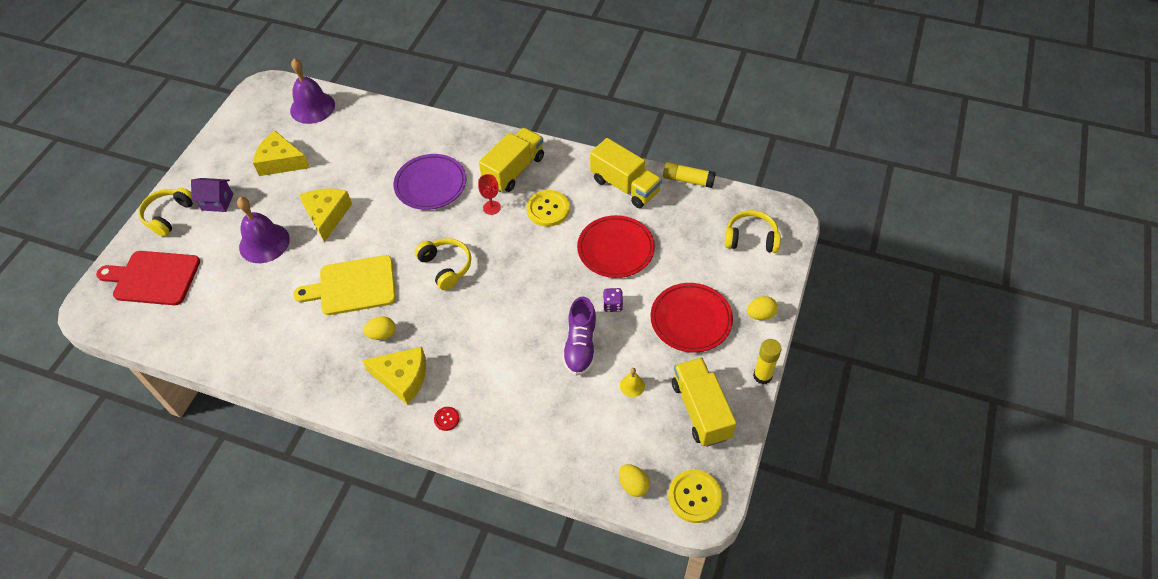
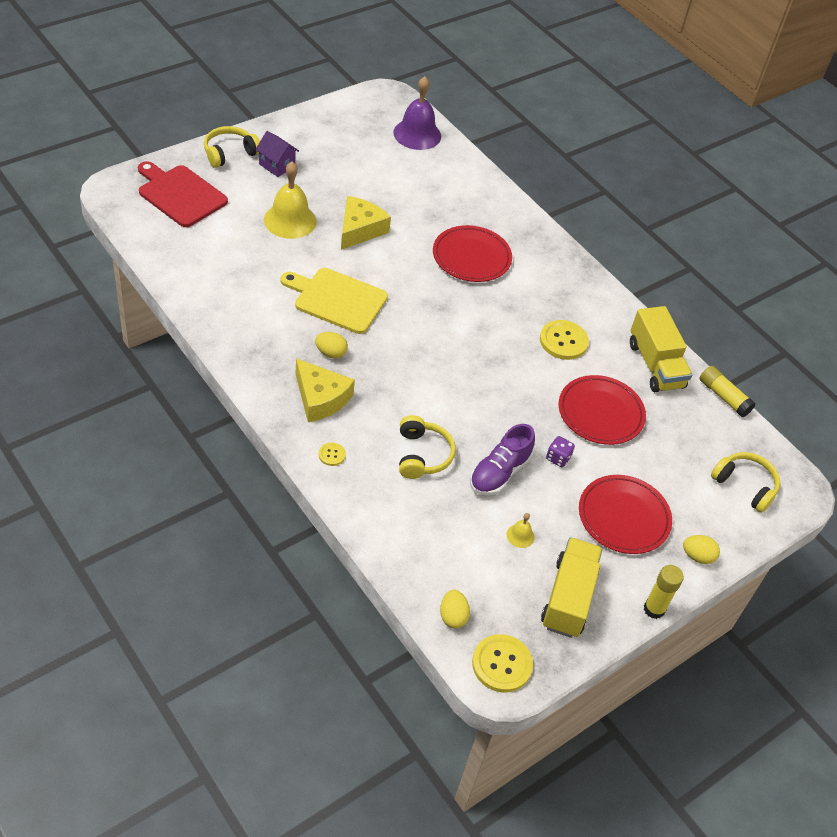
camera: 25 degrees right, 5 degrees down
(264, 243) = (290, 220): purple bell -> yellow bell
(281, 161) = (355, 163): yellow cheese -> none
(430, 184) = (471, 257): purple plate -> red plate
(446, 267) = (430, 333): yellow headphones -> yellow headphones (422, 455)
(446, 419) = (332, 455): red button -> yellow button
(491, 207) = (512, 309): red goblet -> none
(514, 170) = (558, 289): yellow truck -> none

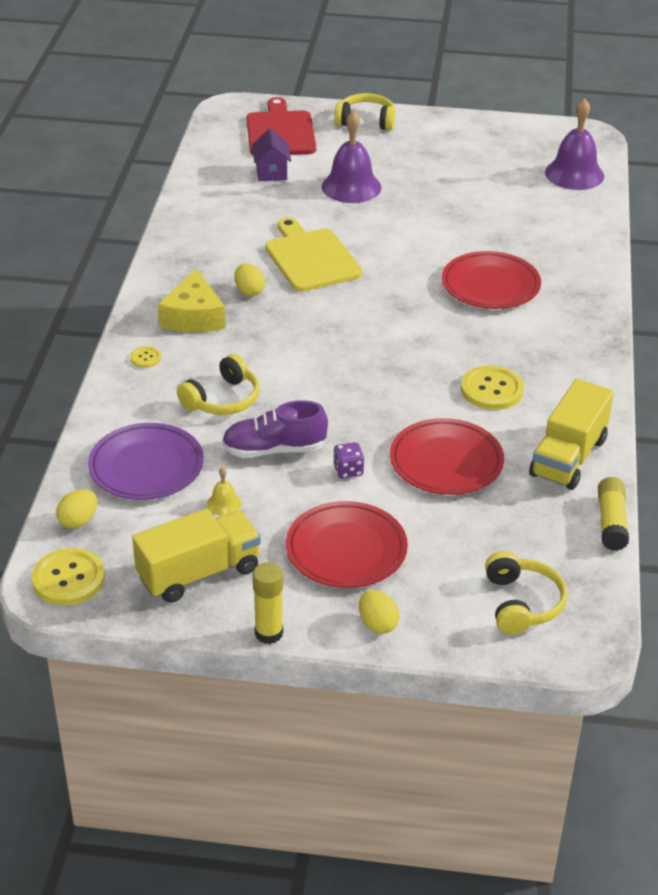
camera: 50 degrees right, 10 degrees down
(277, 165) = (397, 145): purple house -> purple house (271, 172)
(290, 220) = (351, 187): yellow bell -> purple bell
(360, 229) = (407, 219): yellow cheese -> none
(441, 542) = (146, 466): none -> purple plate

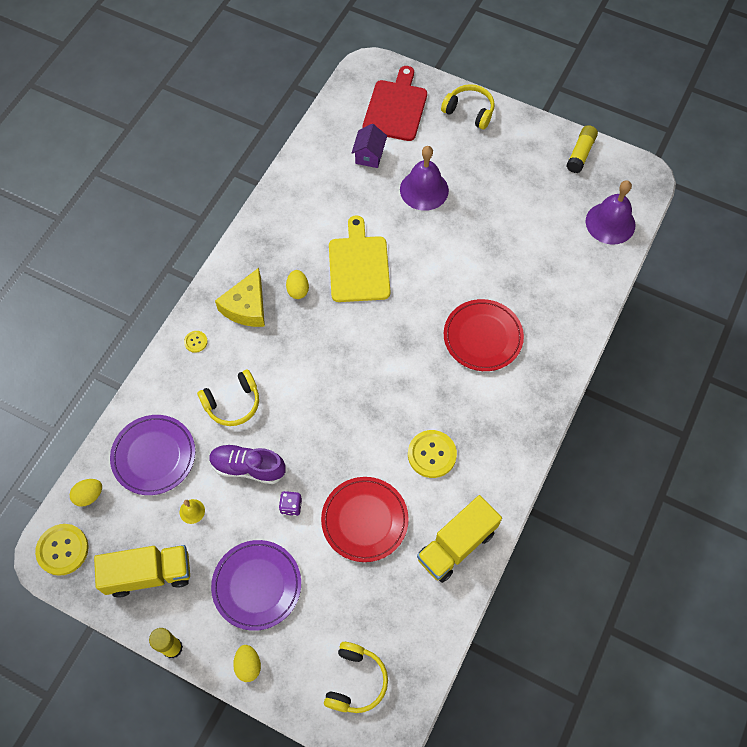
camera: 20 degrees right, 25 degrees up
(346, 549) = (257, 585): red plate -> purple plate
(611, 522) = (457, 623): yellow glue stick -> yellow glue stick (580, 153)

